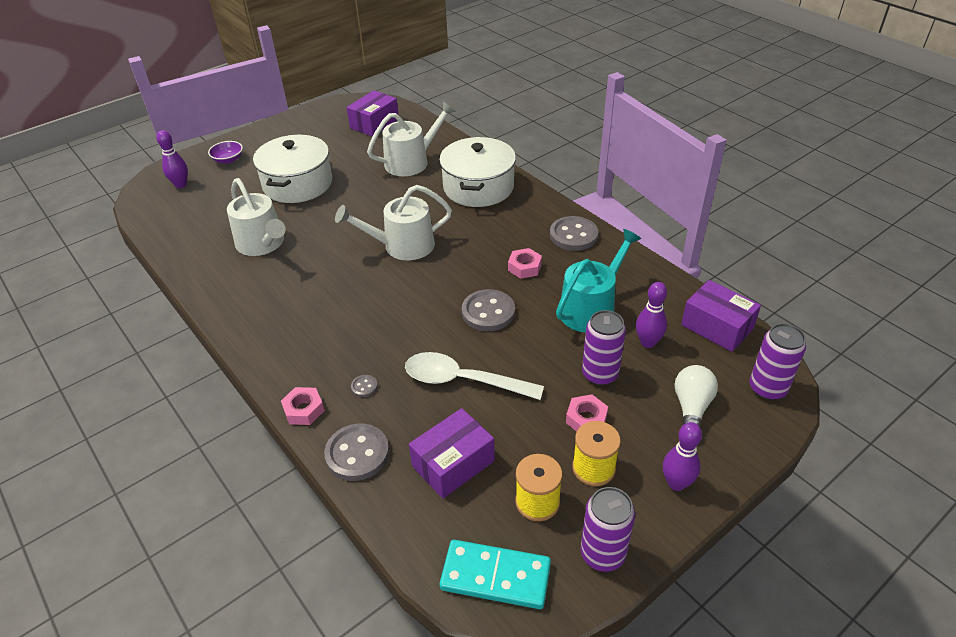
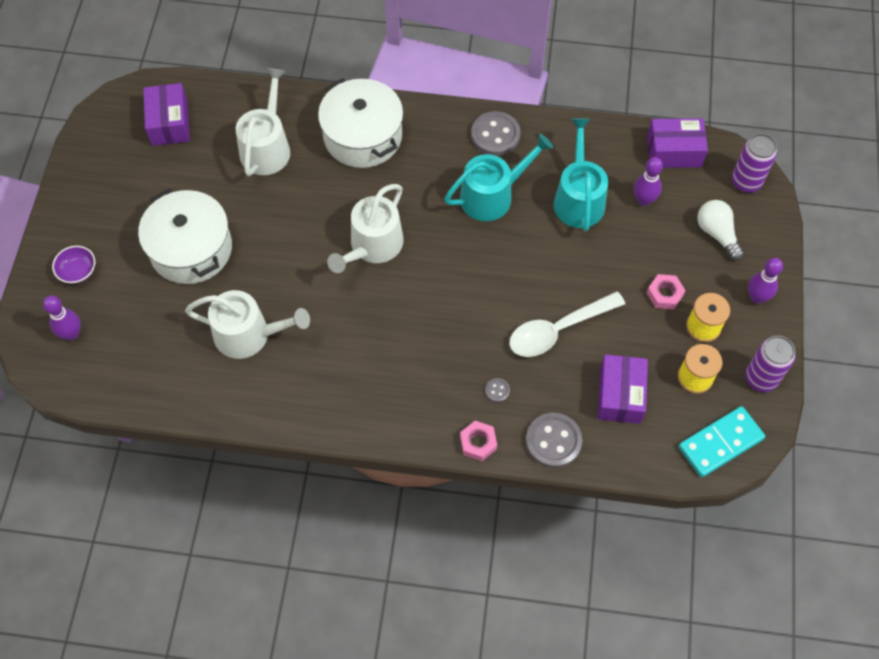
camera: 45 degrees left, 20 degrees up
(488, 312) = (511, 258): grey button -> none
(524, 267) = (492, 195): pink nut -> turquoise watering can
(600, 374) = (639, 252): purple can -> none

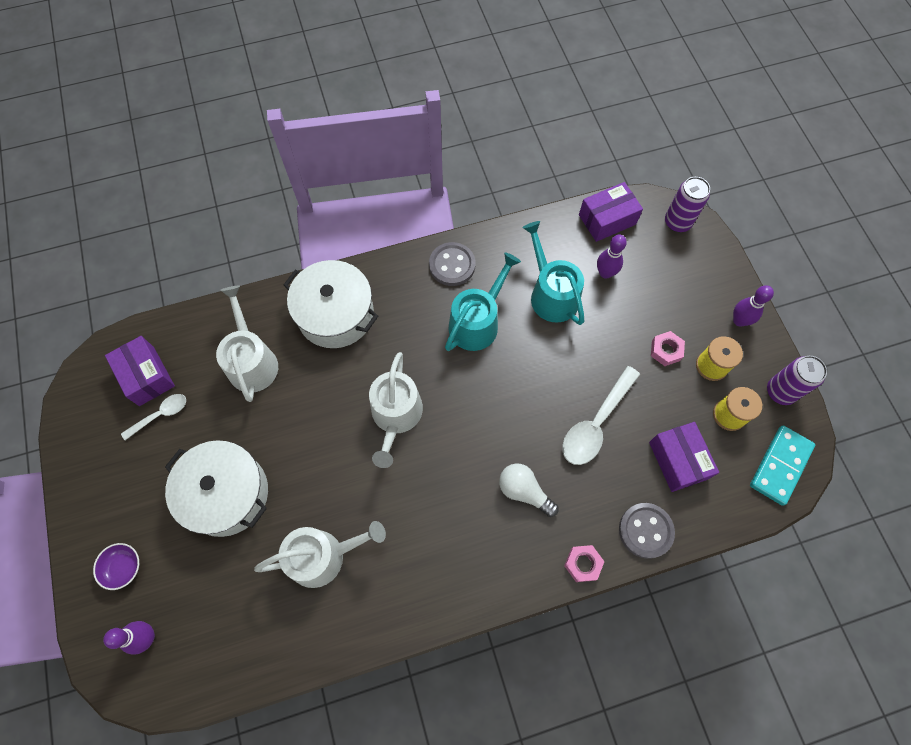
camera: 25 degrees left, 5 degrees up
(166, 160) = (160, 415): none -> white spoon
(497, 390) = (574, 505): grey button -> none
(717, 234) = (679, 278): white light bulb -> white light bulb (524, 491)

